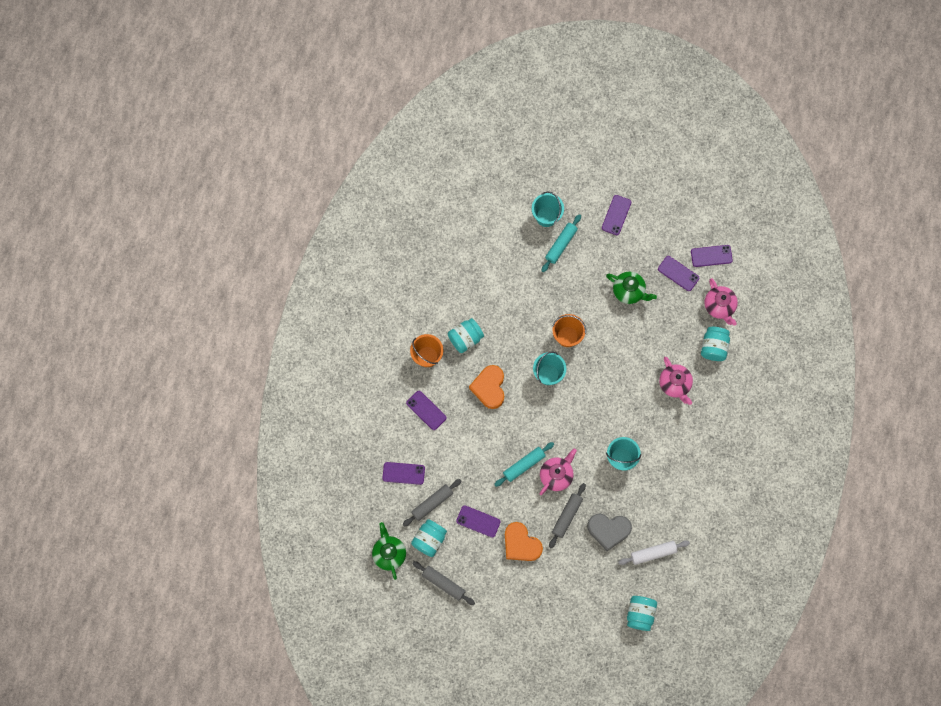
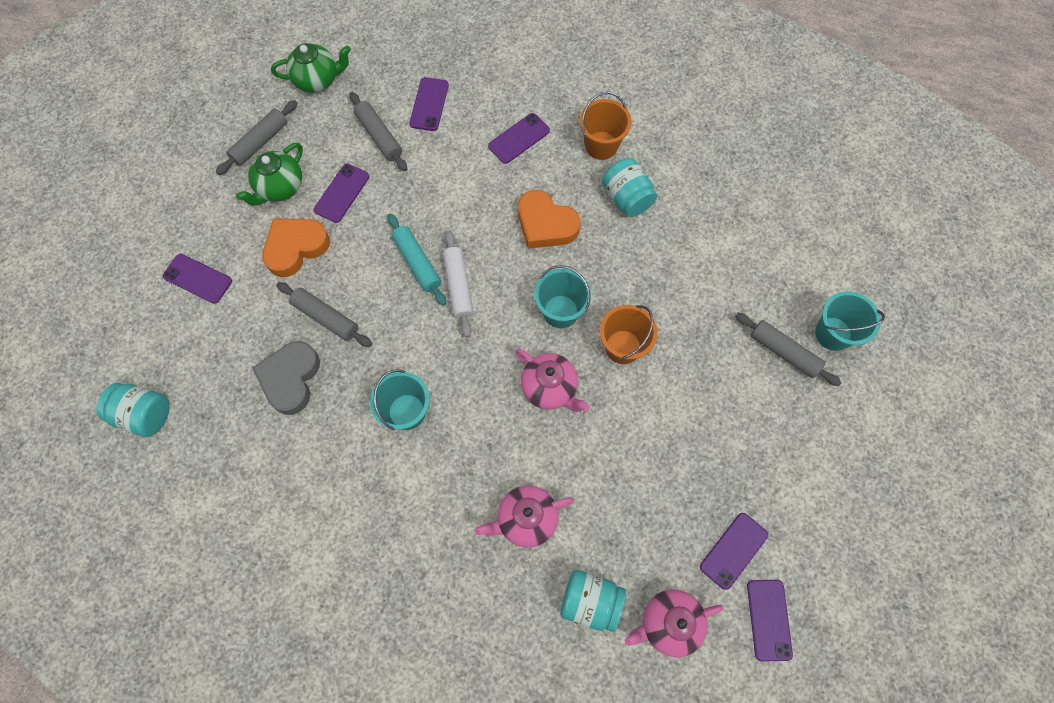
camera: 95 degrees right, 5 degrees down
(429, 540) = (327, 129): turquoise jar -> none
(489, 388) = (545, 224): orange heart -> orange heart turned 150 degrees counterclockwise
(556, 475) = (394, 308): pink teapot -> pink teapot (550, 388)
(561, 244) = (784, 352): turquoise rolling pin -> grey rolling pin
(616, 215) = (842, 450): purple phone -> purple phone (197, 279)
(629, 291) = (700, 457): green teapot -> green teapot (280, 188)
(653, 553) = (238, 447): white rolling pin -> white rolling pin (458, 286)

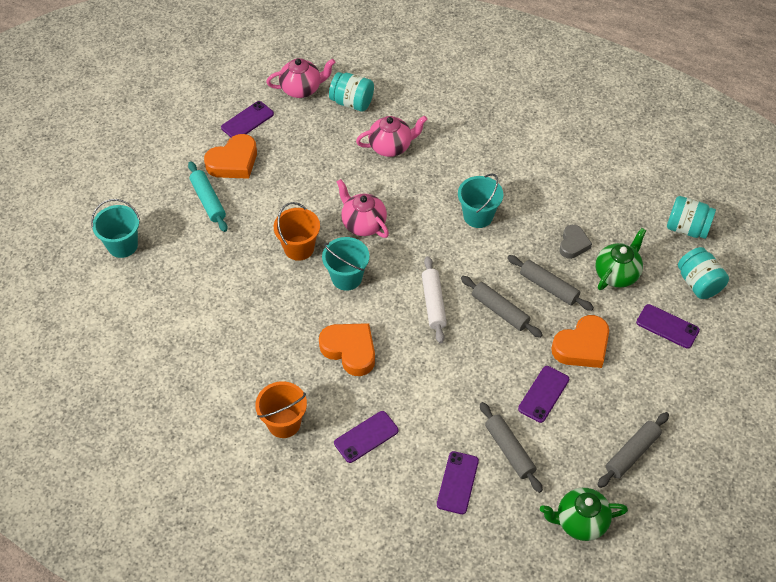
camera: 175 degrees left, 15 degrees down
(280, 188) = (604, 404): green teapot -> green teapot (617, 274)
(291, 379) = (573, 244): grey heart -> grey heart, size x0.62
(417, 263) = (470, 325): turquoise rolling pin -> turquoise rolling pin (208, 201)
(626, 198) = (269, 369): turquoise jar -> turquoise jar (698, 283)
(734, 473) = (233, 162): none -> orange heart
(769, 619) = (235, 86): purple phone -> none
(784, 352) = (168, 235): grey rolling pin -> grey rolling pin (500, 311)

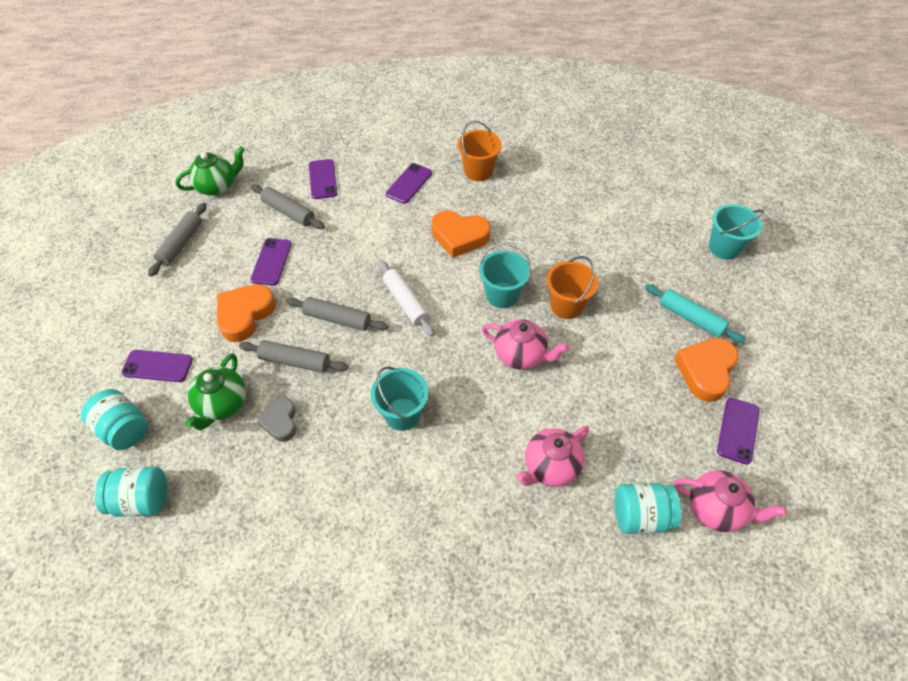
camera: 155 degrees right, 0 degrees up
(302, 89) = (716, 509): pink teapot -> pink teapot turned 120 degrees counterclockwise

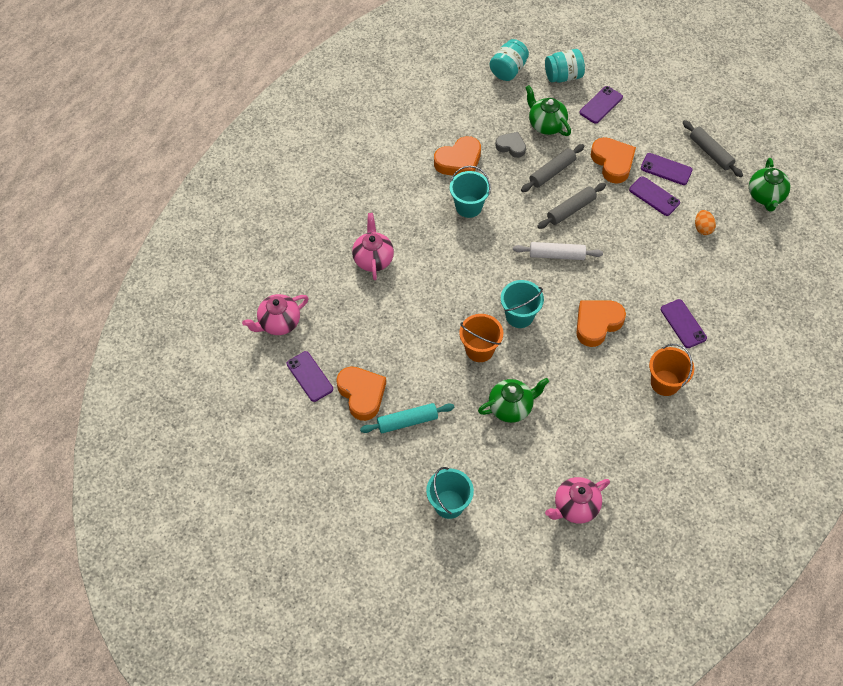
camera: 125 degrees right, 5 degrees up
(288, 212) = (702, 228): grey rolling pin -> orange egg
(323, 179) = (728, 267): purple phone -> purple phone (666, 169)
(340, 465) = (459, 161): none -> orange heart
(521, 355) = (461, 294): pink teapot -> pink teapot (575, 507)
(599, 253) = (511, 407): none -> green teapot
(640, 516) = (308, 282): turquoise jar -> none

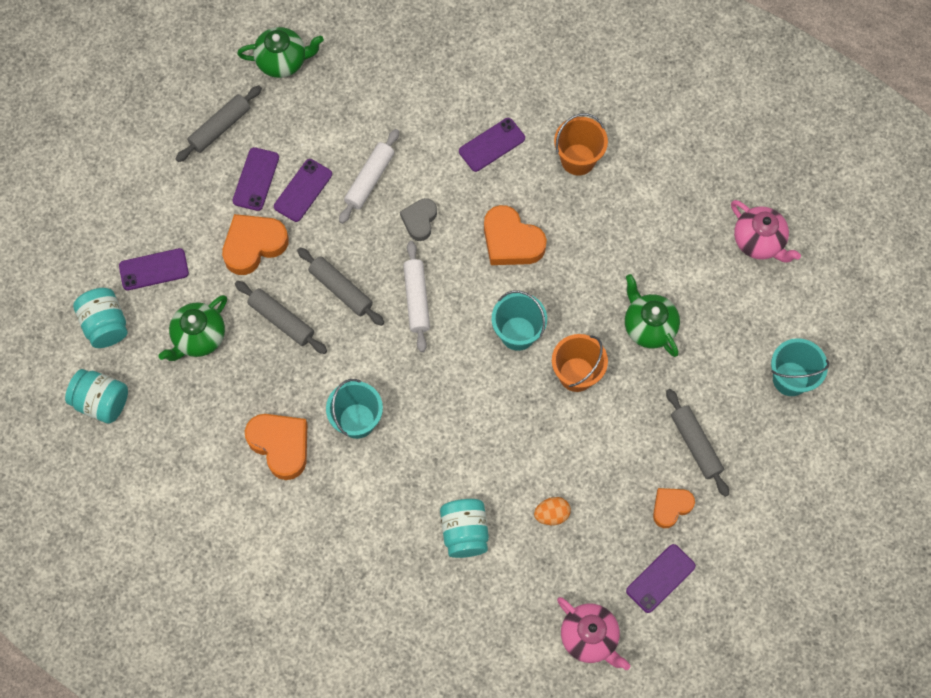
camera: 100 degrees left, 10 degrees up
(362, 394) = (671, 507): orange heart -> orange heart, size x0.62
(373, 259) = (464, 532): pink teapot -> turquoise jar
(407, 421) = (695, 444): turquoise rolling pin -> grey rolling pin
(511, 146) = (244, 379): grey heart -> grey heart (419, 220)
(601, 105) = (154, 269): purple phone -> purple phone turned 45 degrees counterclockwise
(659, 238) = (369, 179): none -> white rolling pin
(702, 228) = (345, 131): orange egg -> orange egg (552, 514)

